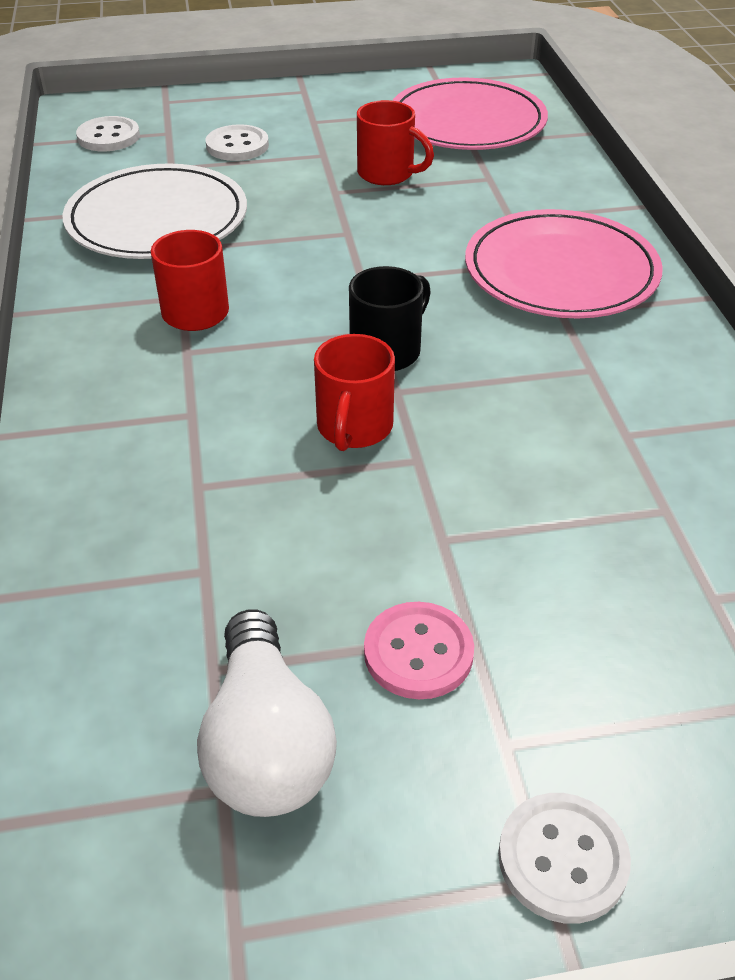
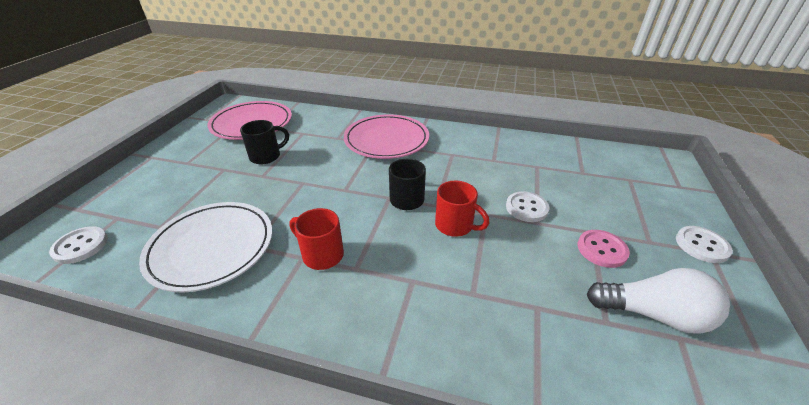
camera: 65 degrees left, 5 degrees down
(237, 146) = (173, 194): white button -> white button (526, 208)
(387, 174) = (266, 156): red mug -> black mug

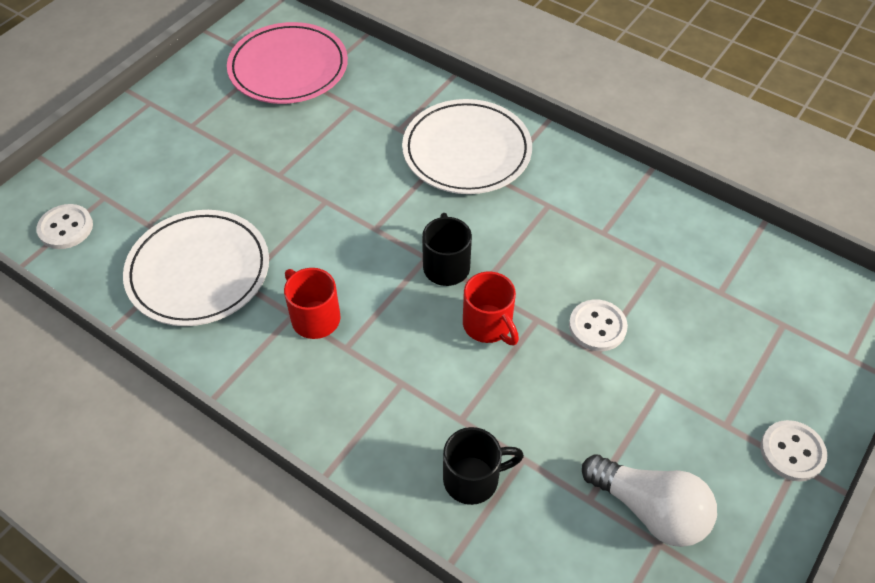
camera: 20 degrees right, 15 degrees up
(266, 156) = (292, 140): black mug -> black mug (473, 479)
(386, 140) = (466, 151): pink plate -> white plate
(601, 249) = (652, 415): pink button -> none

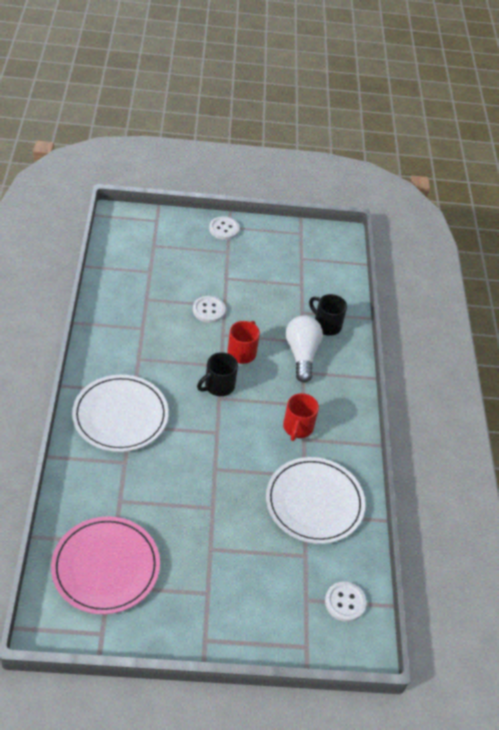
camera: 130 degrees left, 5 degrees down
(650, 509) = (289, 265): white light bulb -> white light bulb (301, 354)

